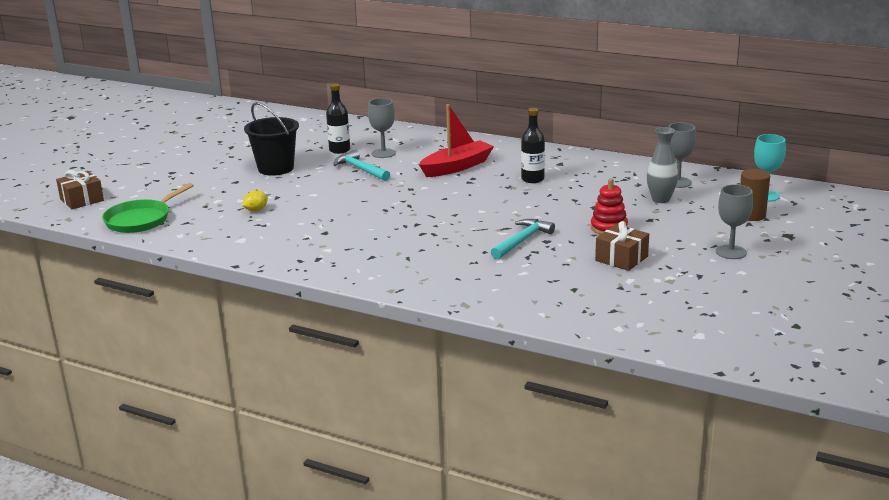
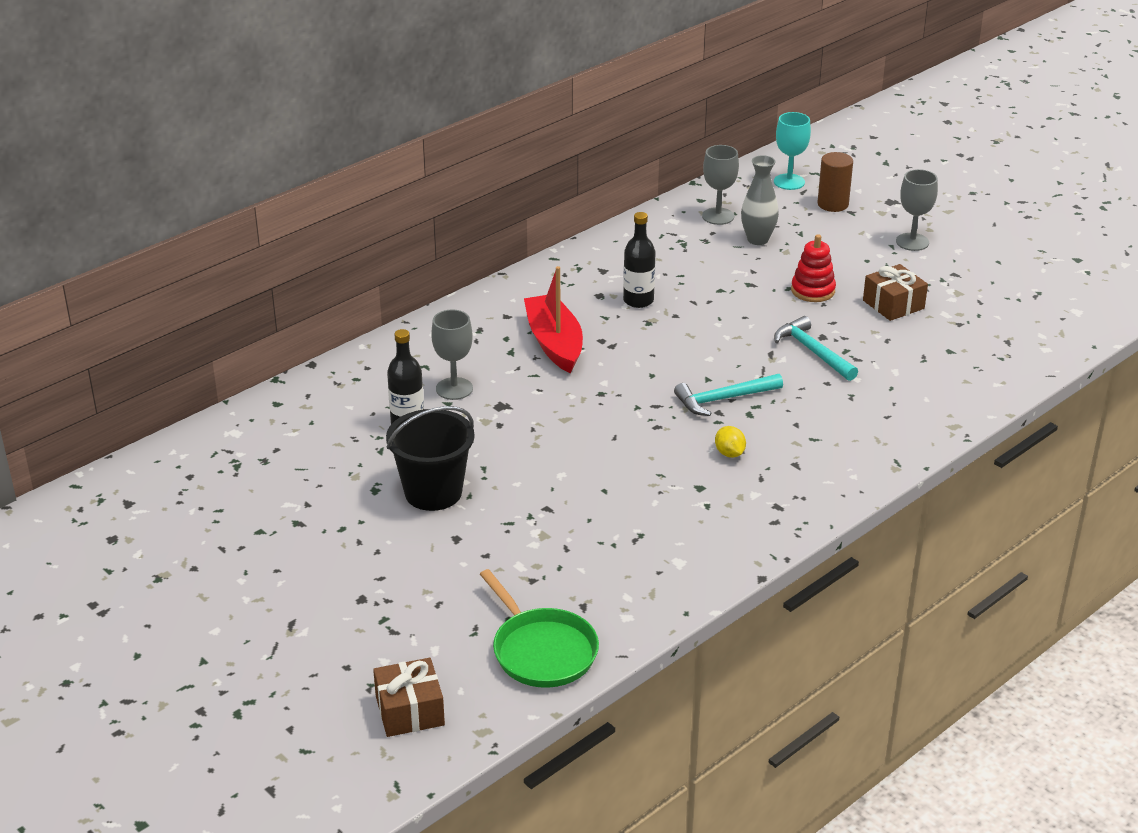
camera: 70 degrees left, 10 degrees up
(256, 210) = (583, 534): yellow lemon -> yellow lemon (729, 453)
(360, 169) = (500, 419): turquoise hammer -> turquoise hammer (723, 399)

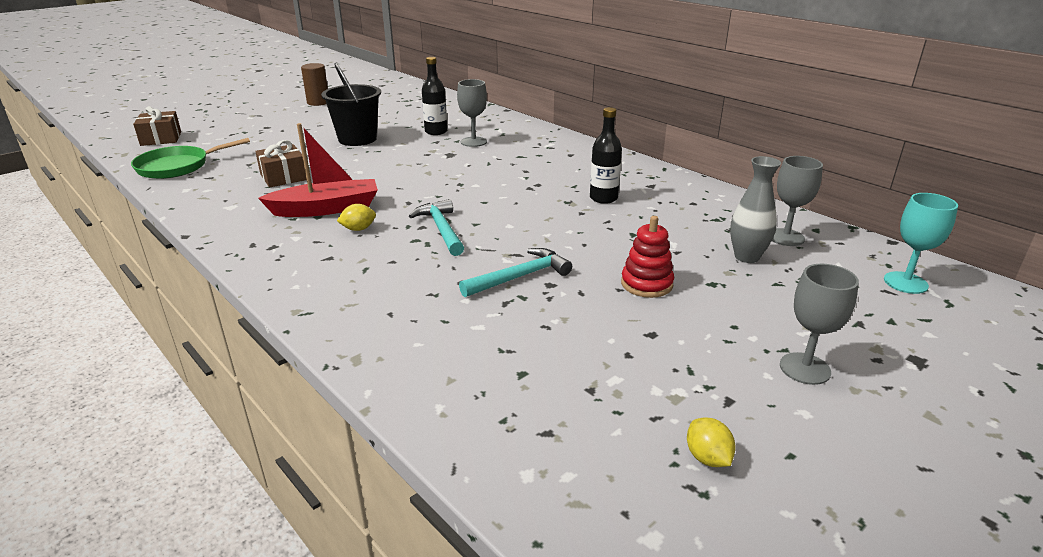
camera: 90 degrees right, 5 degrees down
(554, 343) = (532, 169): red boat -> red boat (326, 209)
(833, 204) = (869, 310): brown cylinder -> brown cylinder (318, 102)
(893, 304) = (629, 337): brown gift -> brown gift (283, 177)
(1010, 288) = (707, 458): none -> yellow lemon

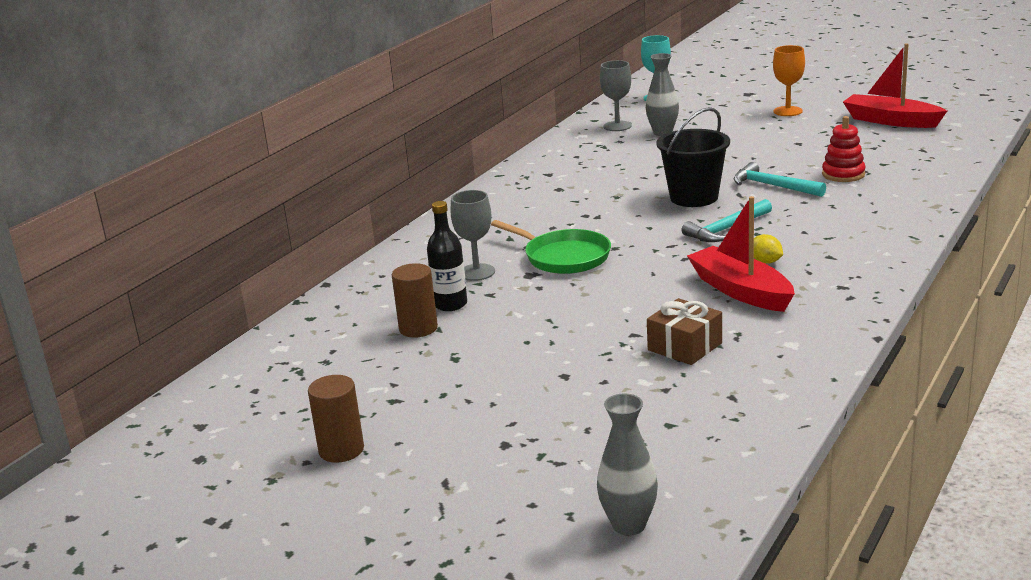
camera: 105 degrees left, 5 degrees down
(161, 138) = (629, 525): brown gift -> grey vase
(177, 167) = (723, 441): green pan -> green pan (564, 257)
(357, 139) = (514, 347): black bucket -> black bucket (694, 197)
(416, 123) = (418, 328): none -> brown cylinder
(603, 198) = (595, 185): black bottle -> none
(646, 284) = (736, 152): red stacking toy -> red stacking toy (843, 174)
(707, 458) = (891, 121): yellow lemon -> red boat
(805, 368) = (788, 111): grey goblet -> orange goblet

